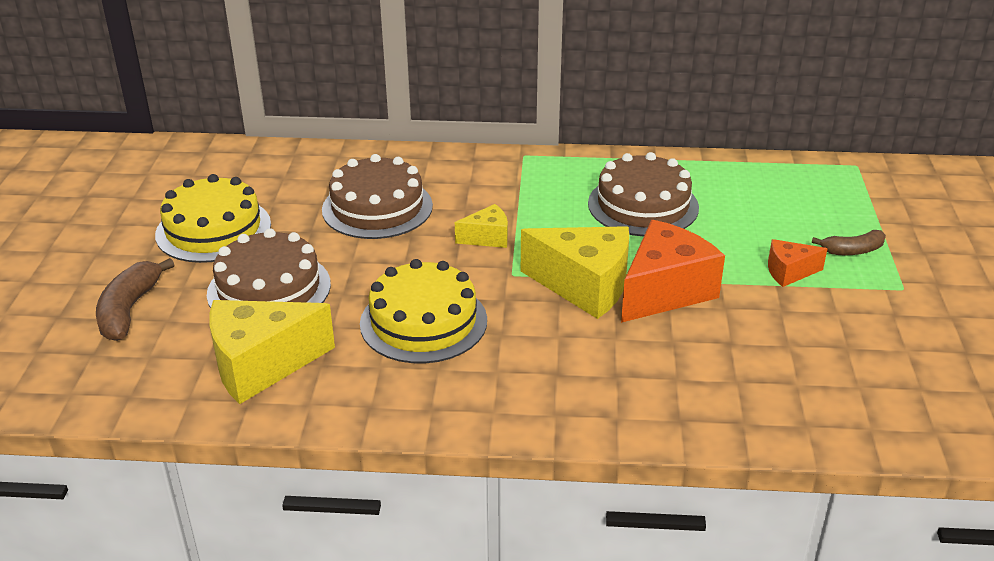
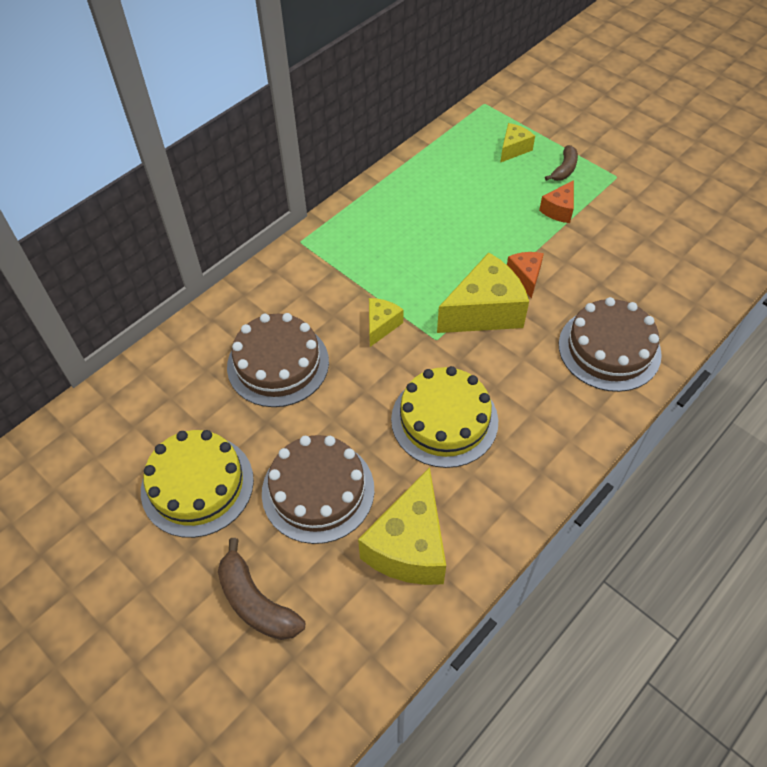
camera: 50 degrees left, 20 degrees up
(643, 205) = (425, 224): brown cake -> brown cake (609, 349)
(665, 291) = (525, 277): orange cheese -> orange cheese, size x0.52
(825, 209) = (513, 149): none -> yellow cheese

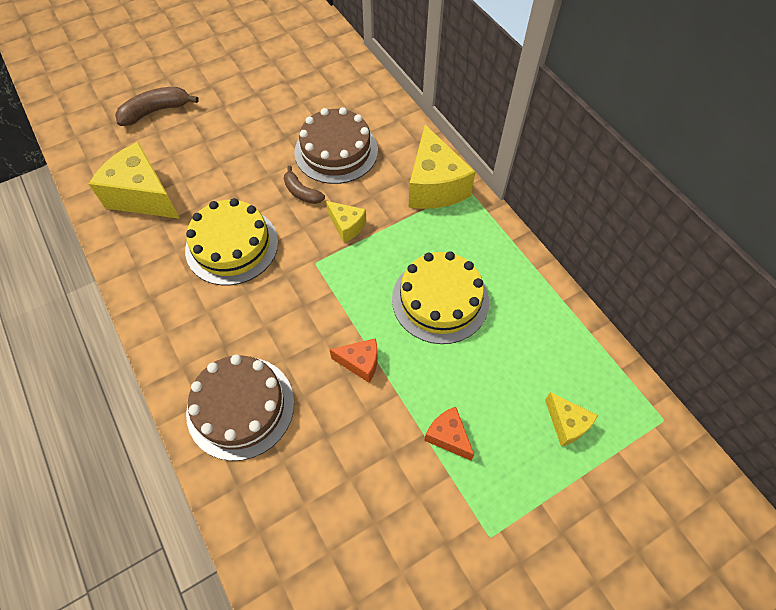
camera: 105 degrees right, 5 degrees up
(197, 485) = (254, 94): yellow cake -> yellow cake (440, 300)
(318, 490) = (214, 155): brown cake -> none
(484, 311) = (331, 311): yellow cheese -> yellow cheese (434, 186)
(564, 169) = (517, 472): brown banana -> brown banana (301, 192)

